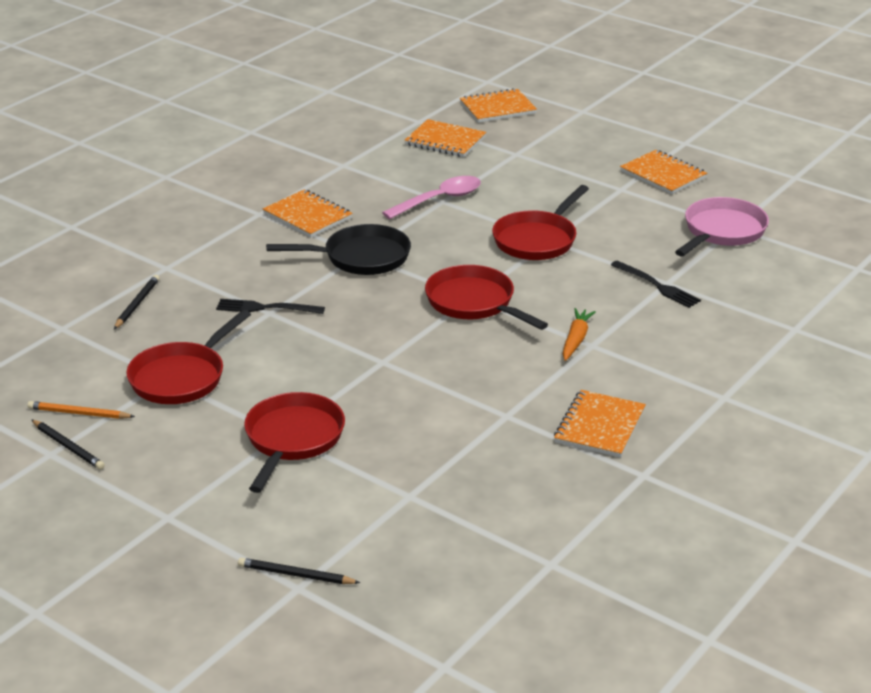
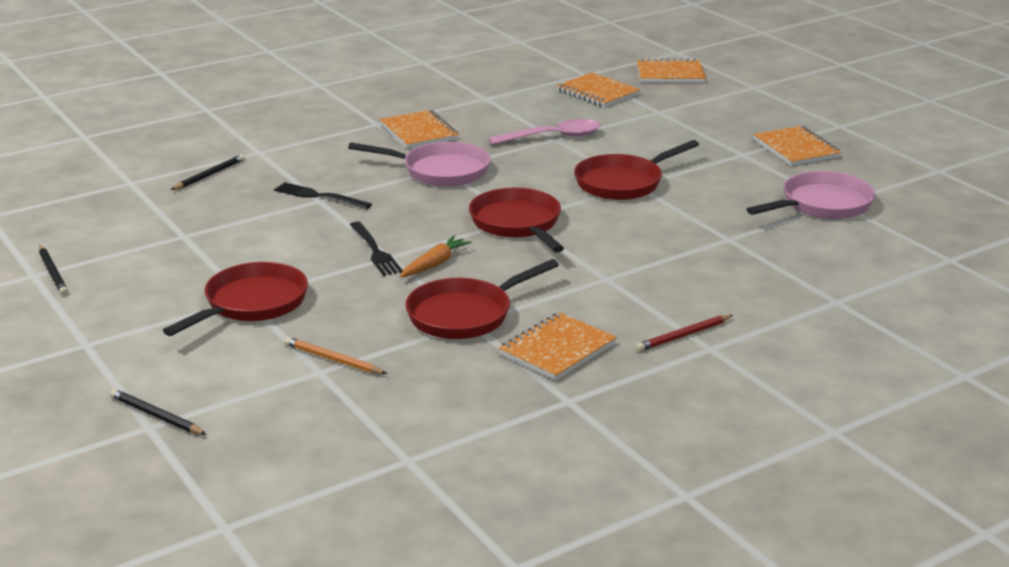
camera: 20 degrees right, 5 degrees down
(79, 413) = (85, 249): orange pencil -> orange pencil (333, 359)
(181, 377) = (197, 237): red pan -> red pan (465, 314)
(361, 257) = (440, 171): black pan -> pink pan
(576, 340) = (594, 271): orange carrot -> orange carrot (434, 264)
(658, 286) = (716, 240): black fork -> black fork (375, 251)
(694, 389) = (683, 335): none -> red pencil

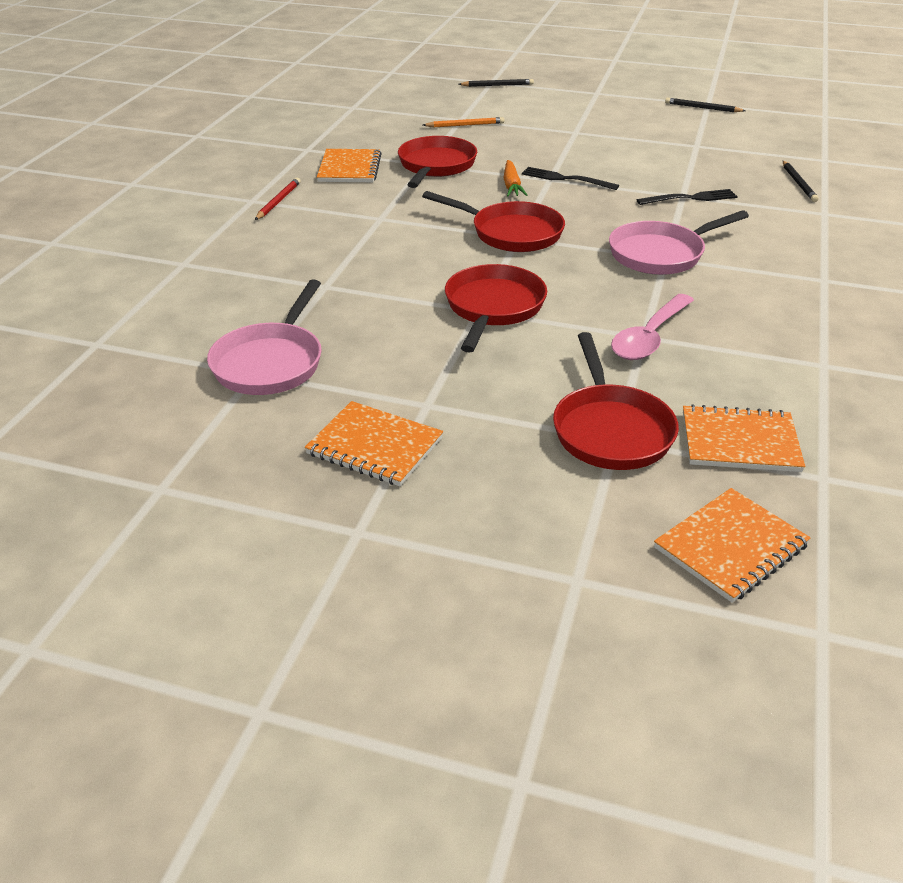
camera: 140 degrees right, 10 degrees up
(251, 304) = (565, 131): red pan -> red pan (610, 430)
(419, 132) = (771, 287): orange notebook -> none

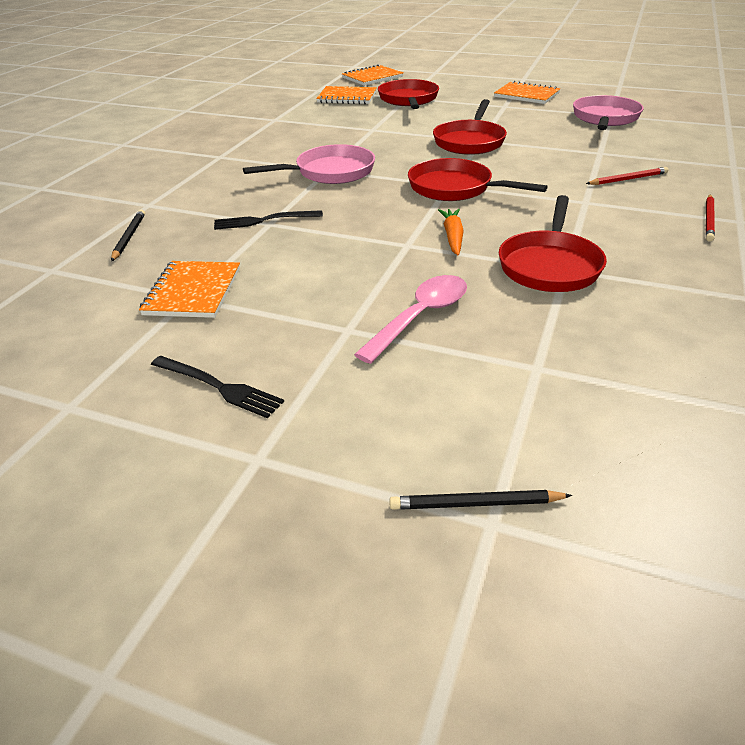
camera: 175 degrees left, 0 degrees up
(319, 245) = (628, 179): none -> red pencil
(349, 168) = (661, 263): orange notebook -> orange notebook (193, 292)
(465, 125) = (527, 350): orange pencil -> none
(565, 179) = (389, 245): black fork -> black fork (220, 387)
(649, 337) = (369, 129): pink spoon -> pink spoon (420, 317)
(702, 108) = (90, 394): black pencil -> none

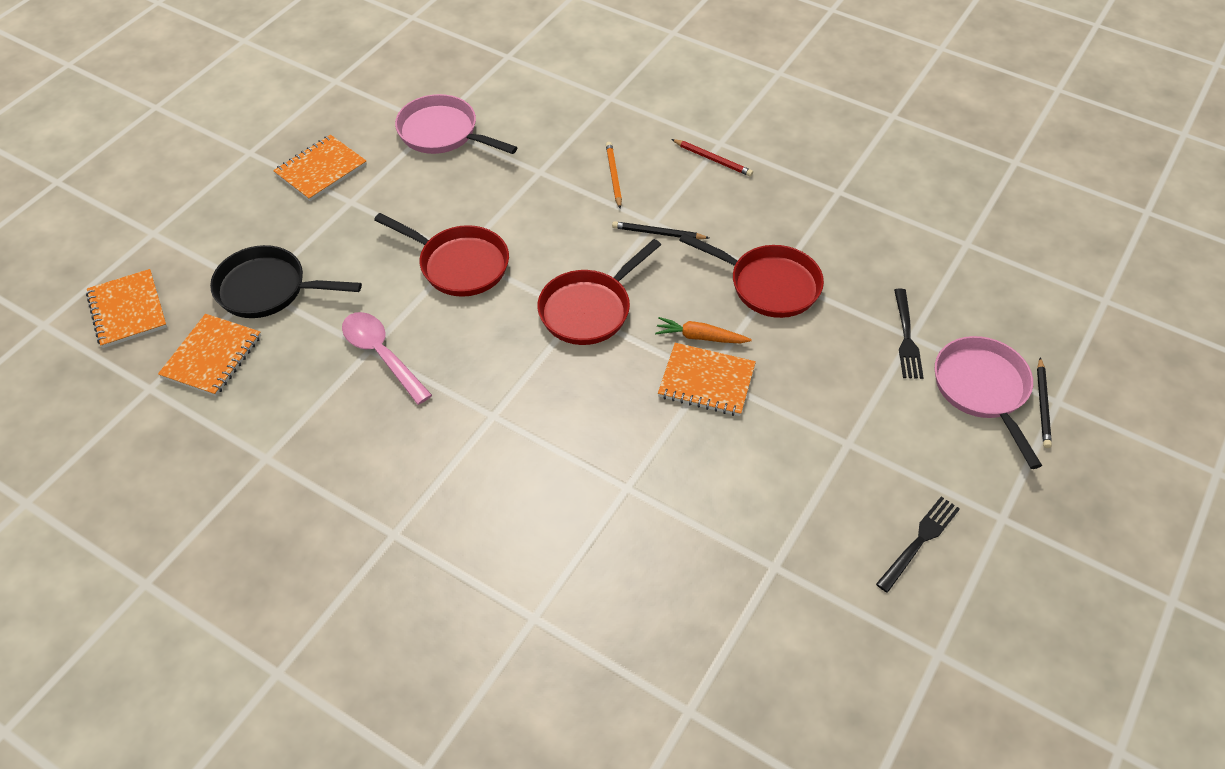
camera: 80 degrees left, 15 degrees up
(129, 237) = (624, 633): black pencil -> black pencil (658, 233)
(193, 292) = (764, 562): orange notebook -> orange notebook (706, 381)
(263, 221) = (618, 493): black fork -> black fork (906, 338)
(330, 172) = (501, 414): pink pan -> pink pan (983, 390)
(408, 100) = (268, 289): red pan -> black pan
(420, 317) = (836, 390): pink spoon -> pink spoon (381, 355)
(628, 179) = (614, 176): red pencil -> orange pencil

